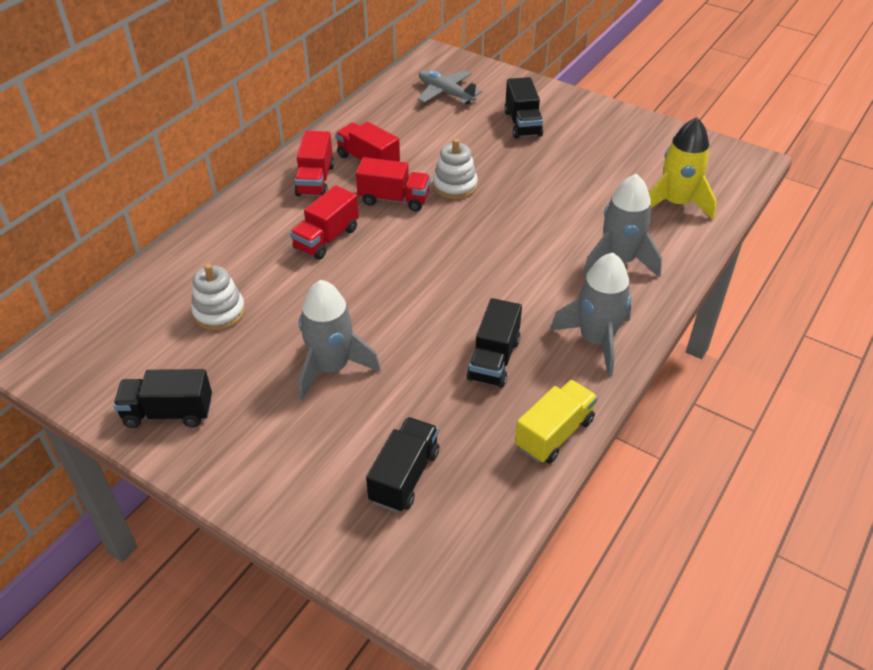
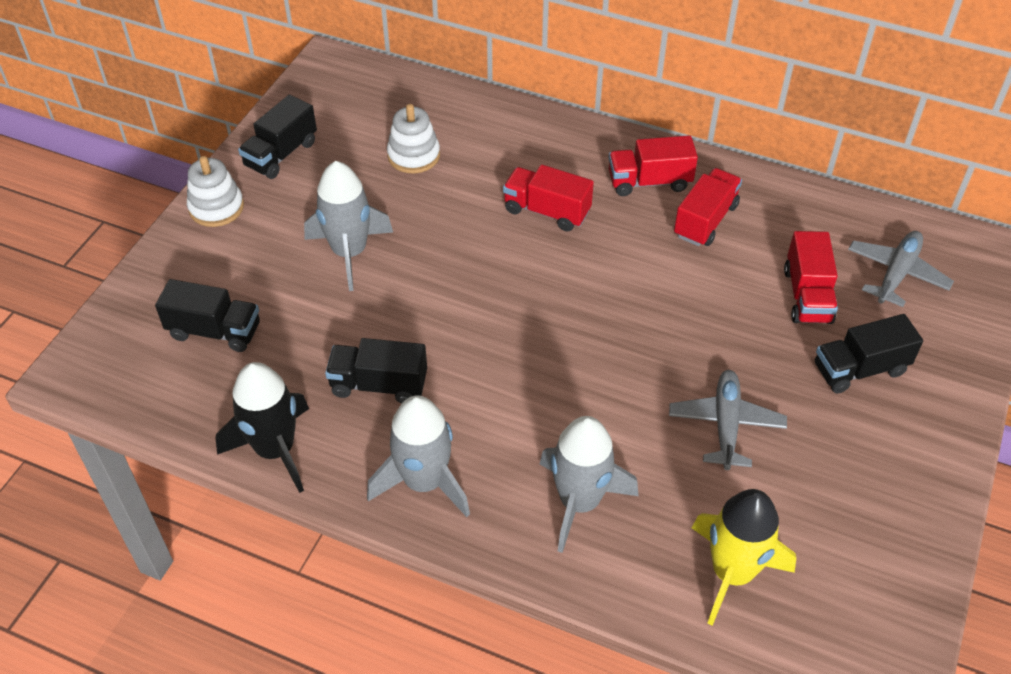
camera: 80 degrees right, 5 degrees up
(168, 413) = (281, 154): black truck -> black truck turned 135 degrees counterclockwise
(394, 199) = (636, 257): red truck -> red truck (807, 295)
(455, 186) = (684, 311): white stacking toy -> white stacking toy (216, 207)
(554, 434) = (275, 449): yellow truck -> black rocket
(559, 185) = (725, 424): none -> grey plane

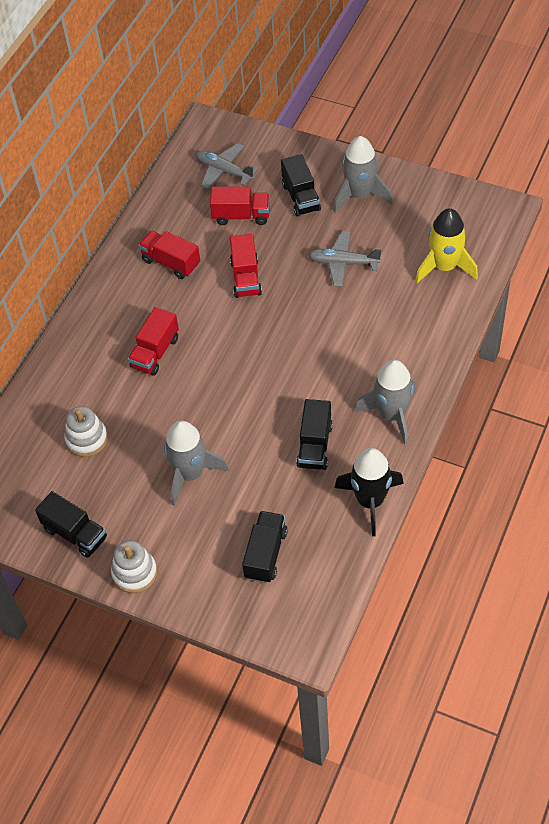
camera: 85 degrees left, 5 degrees up
(579, 502) = (402, 335): grey rocket -> grey rocket (360, 195)
(649, 182) = (130, 292): red truck -> red truck (246, 278)

